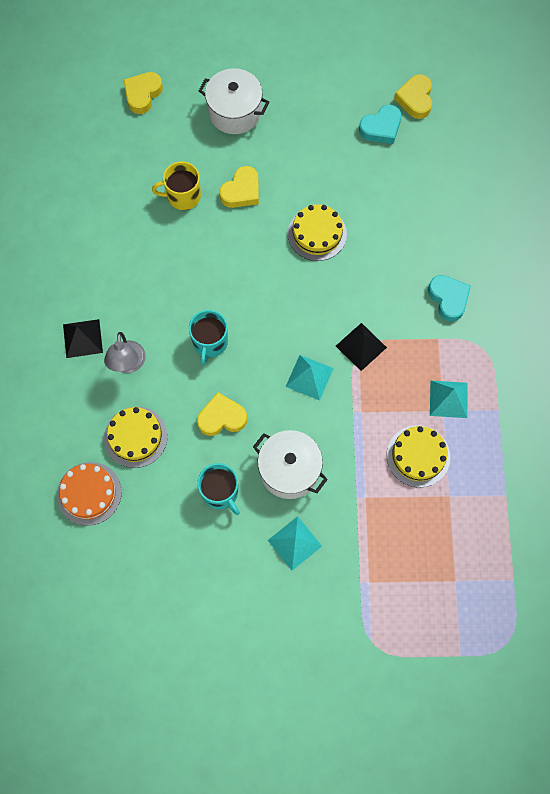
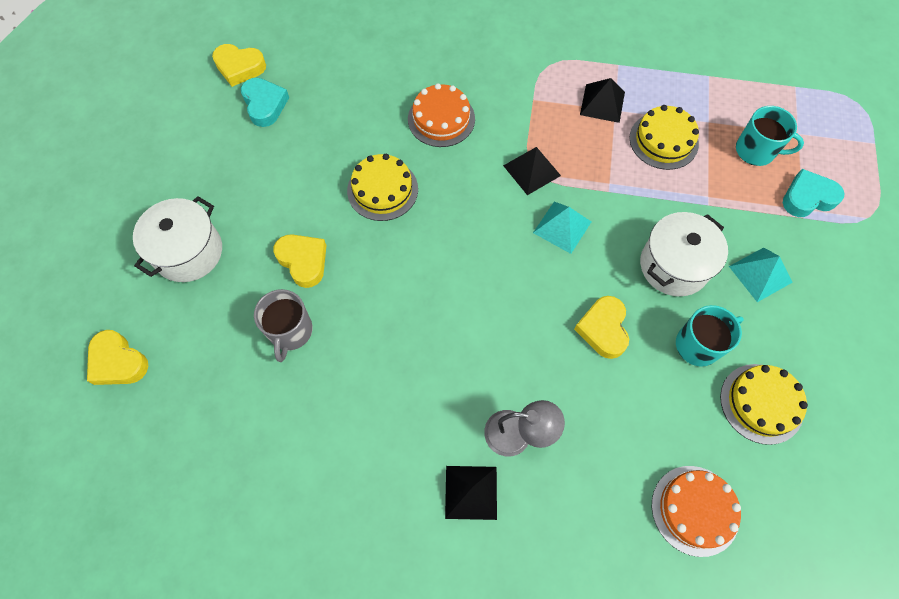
camera: 80 degrees left, 5 degrees down
(135, 437) = (620, 437): yellow cake -> yellow cake (761, 403)
(183, 196) = (290, 331): yellow mug -> grey mug
(210, 343) = (503, 328): turquoise mug -> turquoise mug (756, 151)
(398, 266) = (441, 119): none -> orange cake
(448, 299) = (489, 82): turquoise heart -> turquoise heart (807, 197)
(448, 399) = (602, 103): turquoise pyramid -> black pyramid

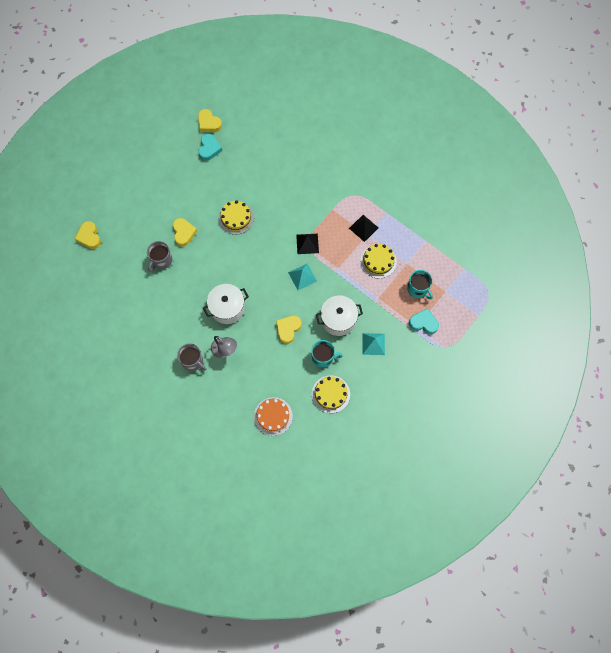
camera: 30 degrees right, 5 degrees up
(188, 252) = (140, 204): white pot -> white pot (227, 308)
(441, 119) = (283, 197): orange cake -> none
(471, 492) = (193, 361): black pyramid -> grey mug

